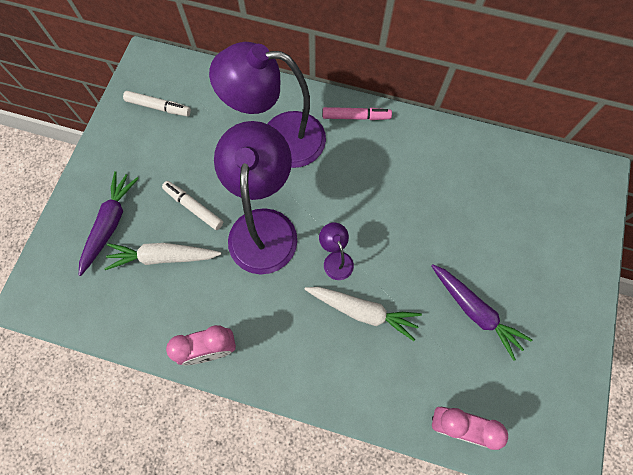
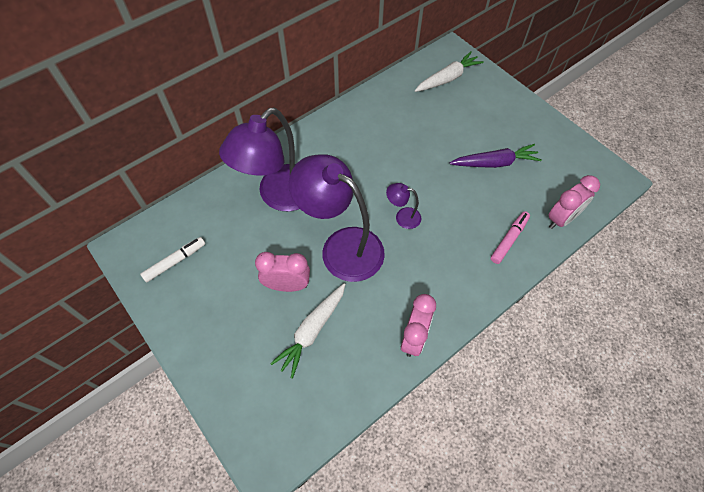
camera: 55 degrees left, 10 degrees down
(110, 224) = (249, 357): purple carrot -> none
(194, 207) = (287, 285): white marker -> pink clock
(356, 117) = (304, 141): pink marker -> pink marker (509, 240)
(363, 311) = (452, 223): white carrot -> white carrot (447, 78)

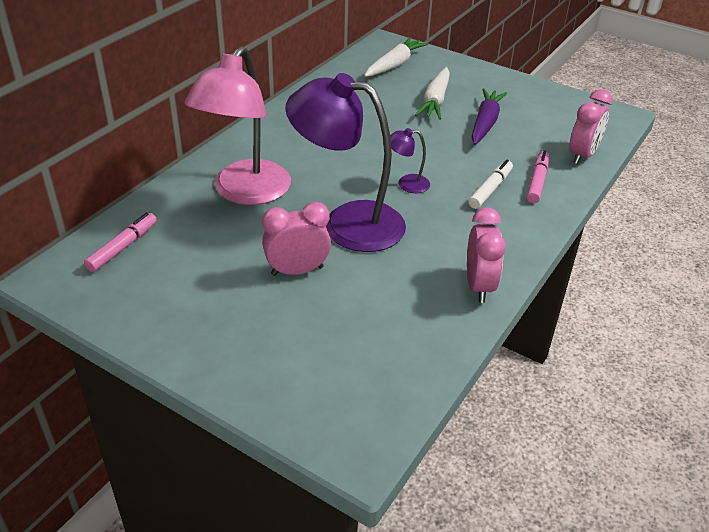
camera: 20 degrees left, 20 degrees down
(175, 262) = (133, 278): white marker -> white marker (490, 189)
(178, 230) = (123, 247): none -> pink marker
(279, 196) = (245, 192): purple lamp -> pink lamp
(312, 331) = (351, 306): white carrot -> white carrot (435, 101)
(495, 163) = (485, 123): purple carrot -> purple carrot turned 45 degrees counterclockwise

